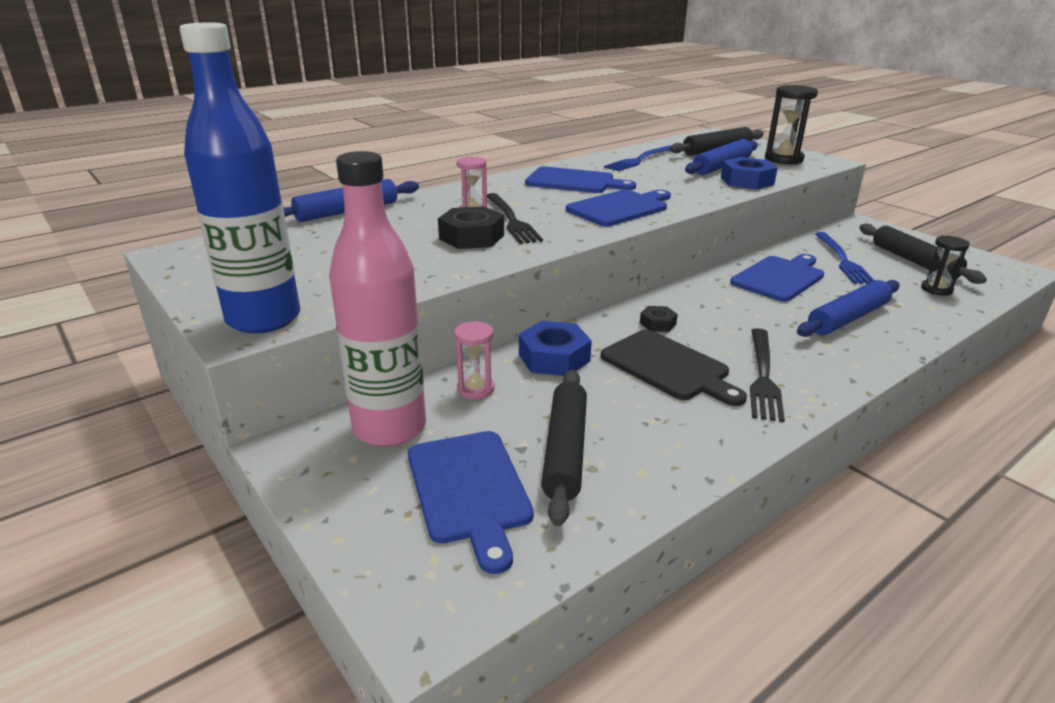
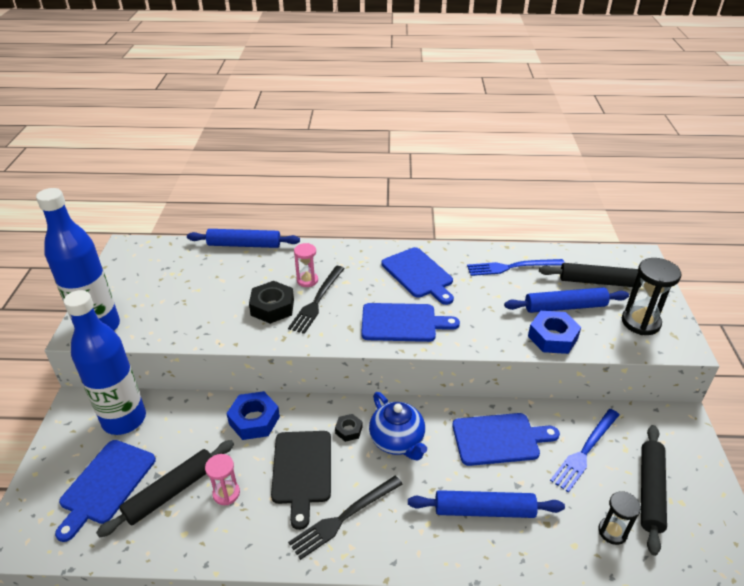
camera: 40 degrees right, 10 degrees up
(389, 428) = (124, 419): pink bottle -> blue bottle
(475, 389) = (189, 418): pink hourglass -> pink hourglass (226, 493)
(710, 312) = (397, 441): none -> blue teapot

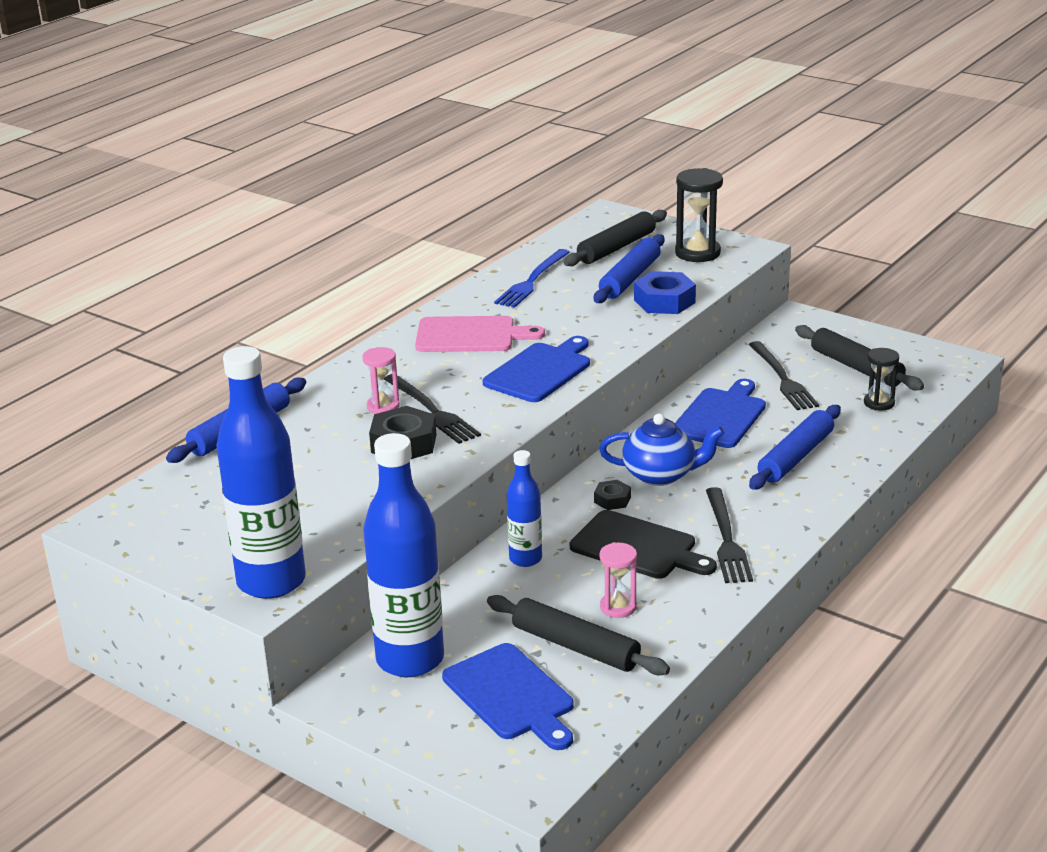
camera: 55 degrees left, 10 degrees down
(171, 492) = (576, 646): black rolling pin -> black rolling pin turned 45 degrees counterclockwise
(254, 420) = (525, 559): blue nut -> blue bottle
(418, 274) = (471, 335): blue cutting board -> pink cutting board
(585, 451) = (782, 378): blue fork -> black fork

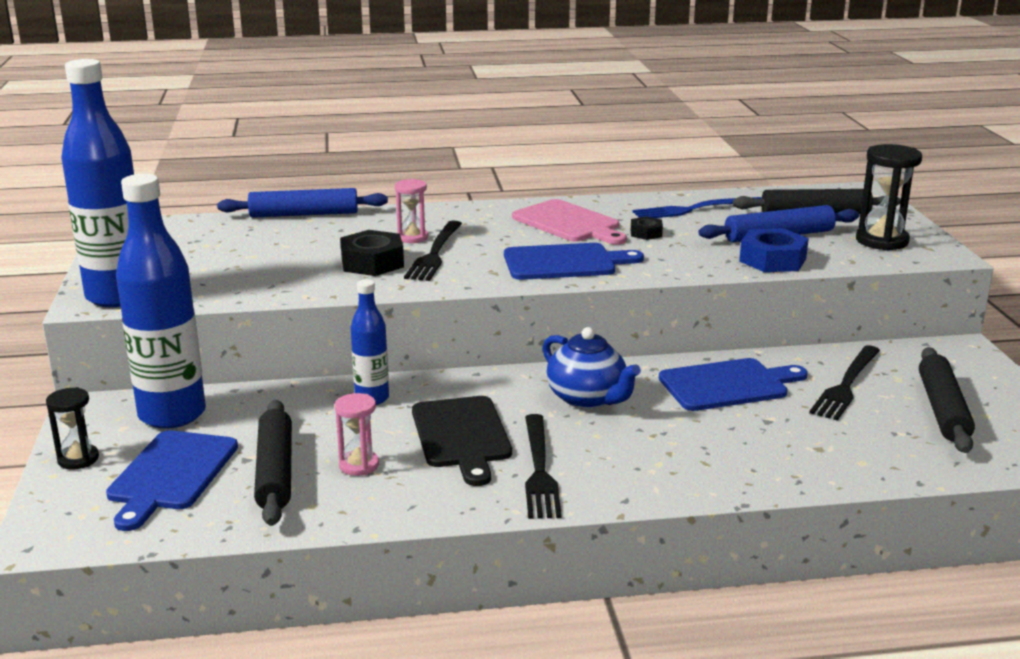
camera: 45 degrees right, 5 degrees down
(612, 500) = (514, 395): black nut -> black nut (646, 233)
(726, 539) = (539, 469): black fork -> black fork turned 45 degrees counterclockwise
(795, 457) = (731, 445): blue rolling pin -> none
(879, 403) = (906, 446): black hourglass -> black hourglass (78, 459)

